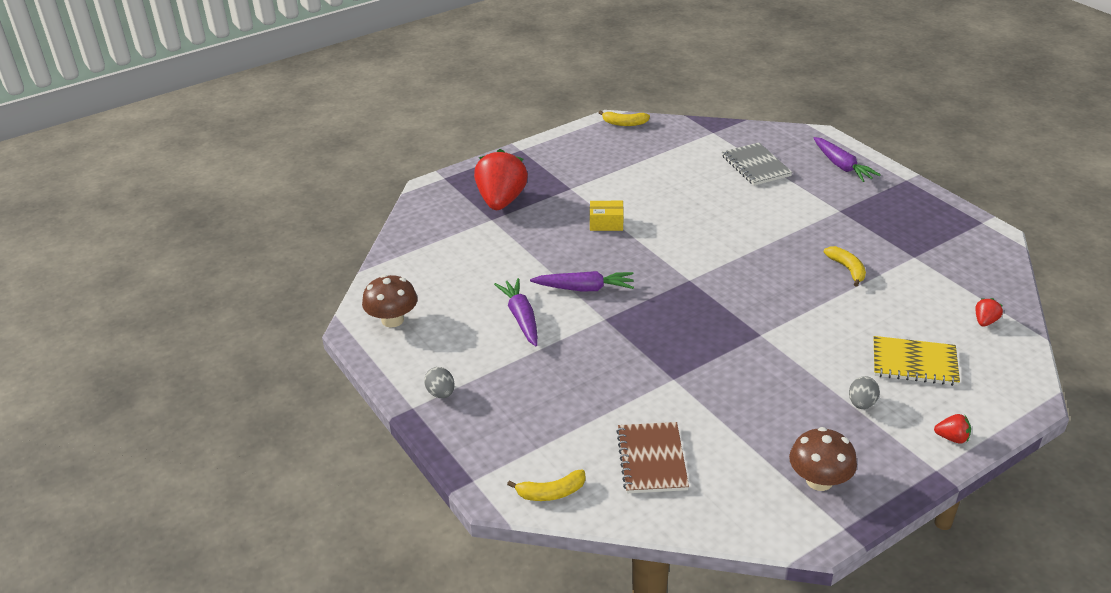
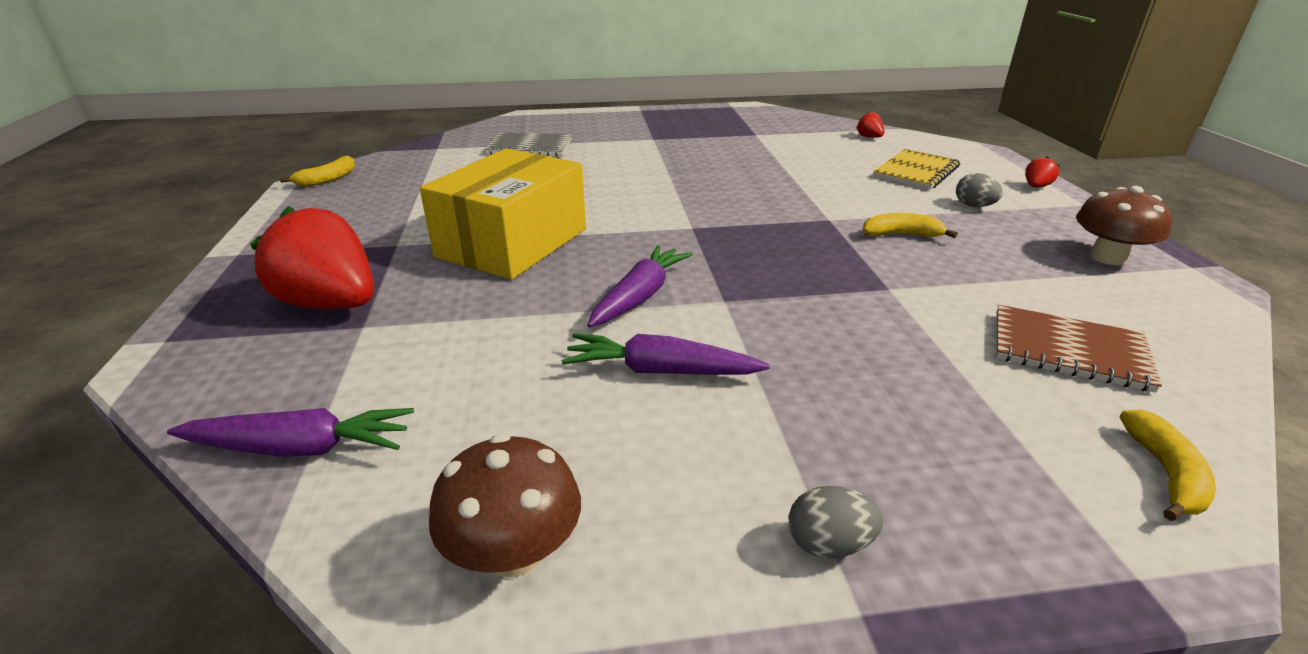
camera: 65 degrees left, 5 degrees down
(606, 223) = (513, 243): yellow box -> yellow box, size x2.43
(842, 166) = (586, 121): purple carrot -> purple carrot (300, 448)
(847, 269) = (749, 158): yellow banana -> yellow banana (901, 235)

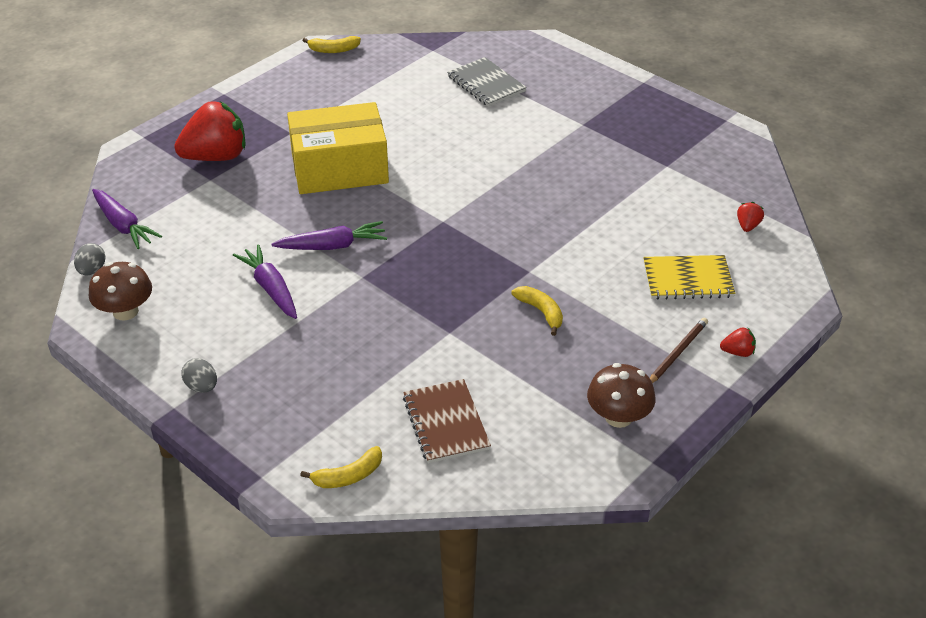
camera: 50 degrees right, 10 degrees up
(331, 304) = (216, 157): red strawberry -> red strawberry turned 75 degrees clockwise
(974, 206) = (644, 330): grey egg -> grey egg (92, 270)
(1019, 205) = (677, 353): none -> brown pencil

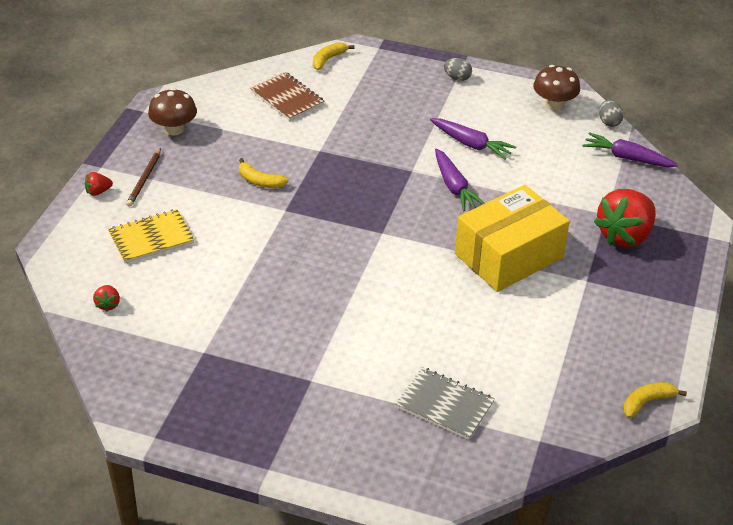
camera: 155 degrees right, 0 degrees up
(332, 246) = (454, 187): purple carrot -> purple carrot turned 75 degrees counterclockwise

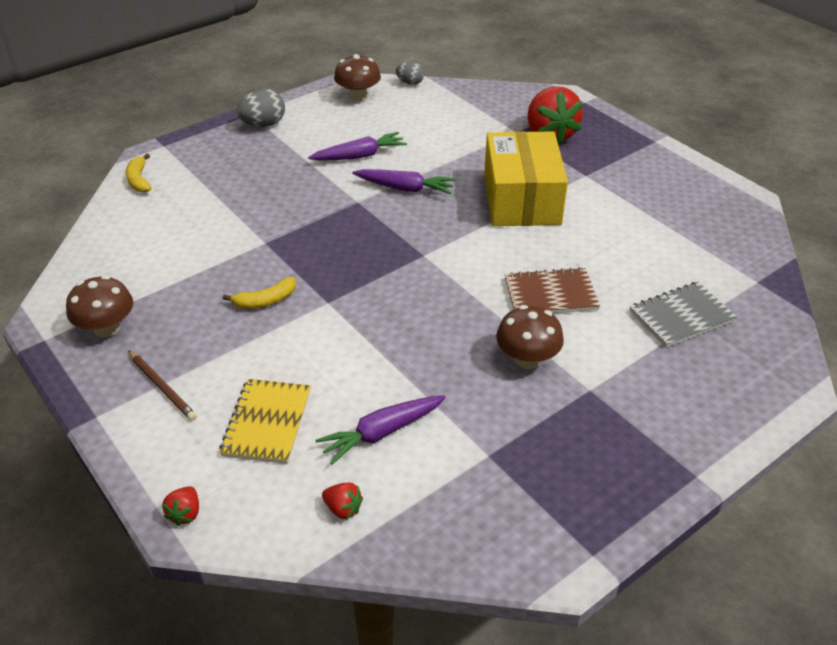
camera: 55 degrees left, 0 degrees up
(98, 192) = (138, 437): red strawberry -> red strawberry (185, 513)
(287, 98) = (161, 229): brown notebook -> brown notebook (550, 294)
(315, 334) = (527, 359): none -> brown mushroom
(457, 78) = (263, 124): grey egg -> grey egg, size x1.56
(627, 158) = (461, 94): purple carrot -> purple carrot (382, 433)
(647, 402) = (746, 209): yellow banana -> none

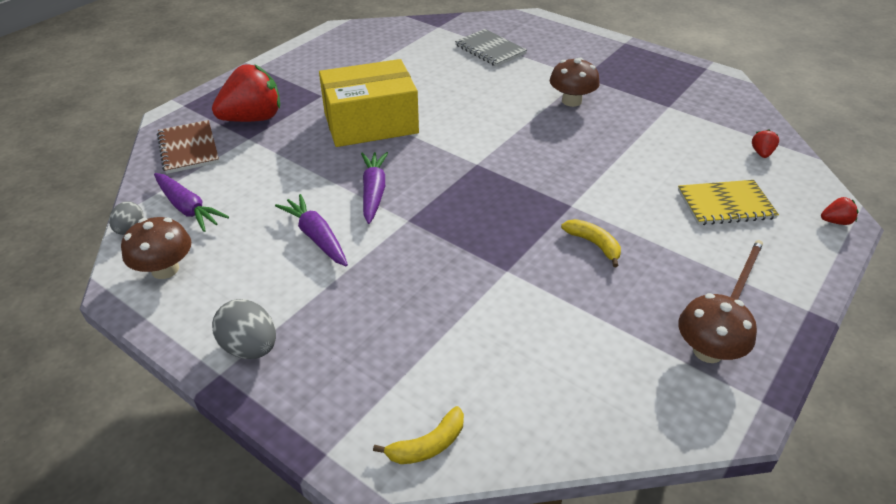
camera: 105 degrees left, 0 degrees up
(382, 433) = (687, 149): purple carrot -> purple carrot (188, 208)
(550, 294) = (495, 98): brown notebook -> brown notebook (188, 148)

